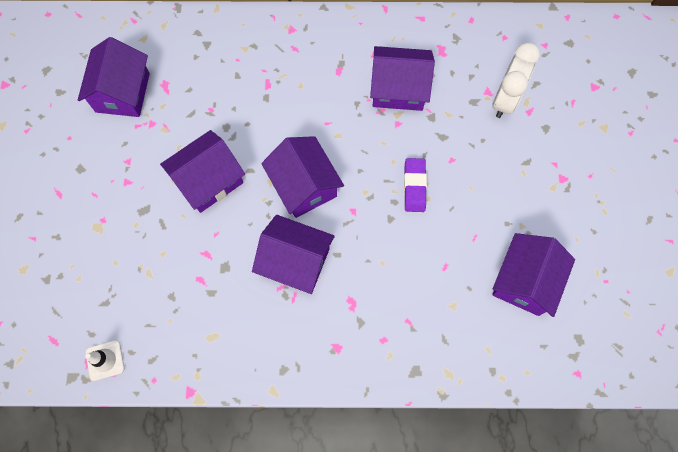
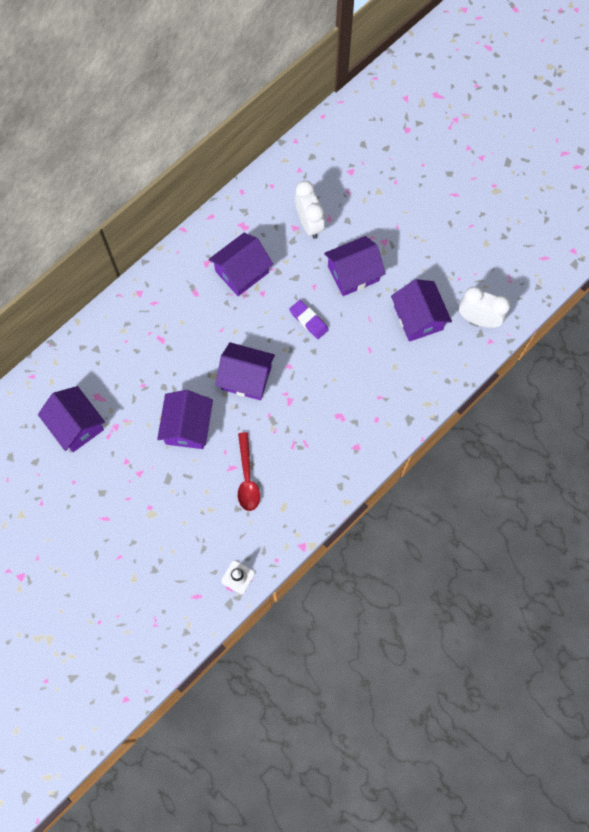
camera: 45 degrees left, 0 degrees up
(209, 277) = (247, 478): none -> red spoon
(295, 261) = (286, 424): purple house -> purple house (353, 273)
(586, 340) = (478, 319): none -> white clock

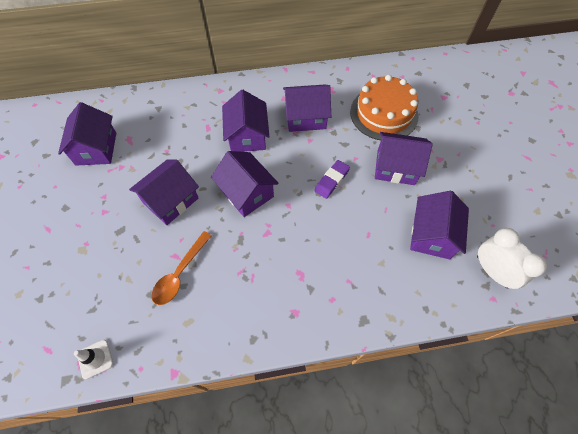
camera: 35 degrees right, 10 degrees down
(204, 324) = (247, 136): none -> purple house
(247, 478) = (180, 273): red spoon -> orange spoon
(308, 320) = (331, 180): purple eraser -> purple eraser turned 45 degrees clockwise
(309, 224) = (384, 114): white clock -> orange cake

